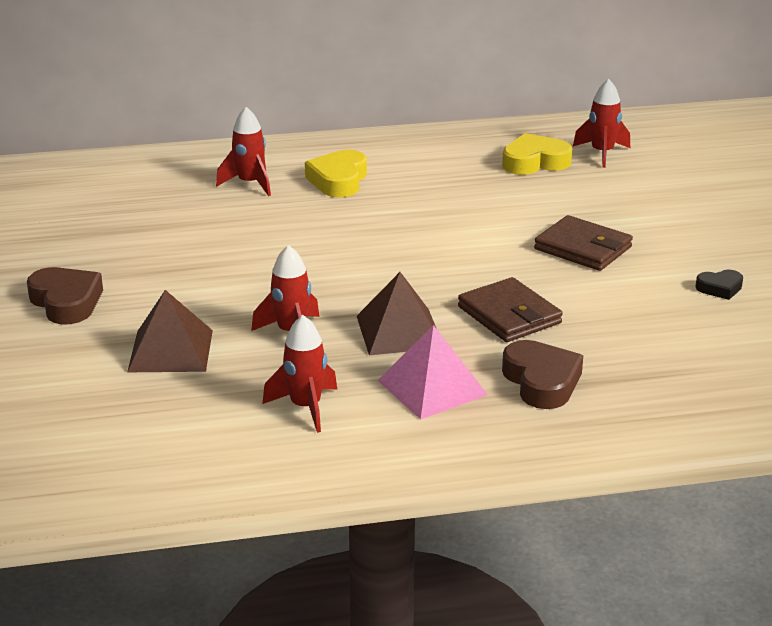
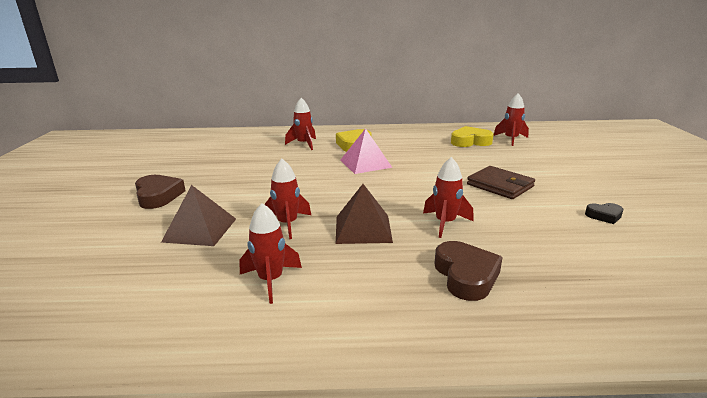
camera: 10 degrees right, 5 degrees down
(432, 387) = (375, 273): pink pyramid -> pink pyramid (365, 163)
(509, 315) = (445, 223): brown wallet -> red rocket

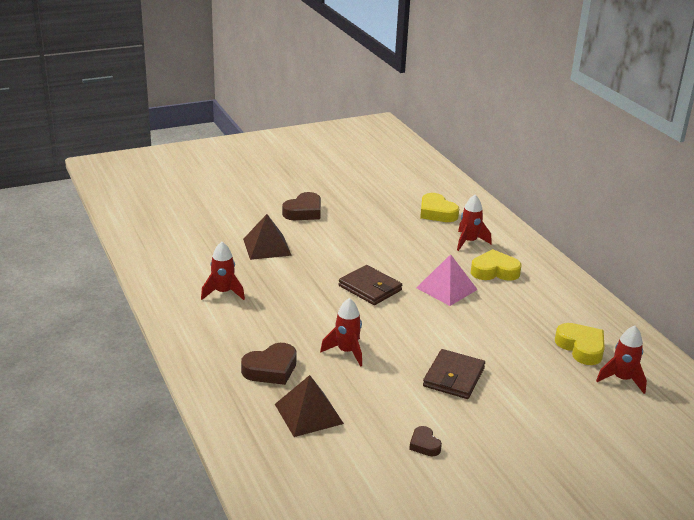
camera: 65 degrees right, 5 degrees up
(246, 145) = (437, 213): none -> yellow heart
(287, 224) = (297, 279): red rocket -> none
(339, 191) = (370, 288): none -> brown wallet
(363, 229) = (311, 313): brown pyramid -> brown pyramid (308, 413)
(604, 216) = (424, 444): black heart -> brown heart

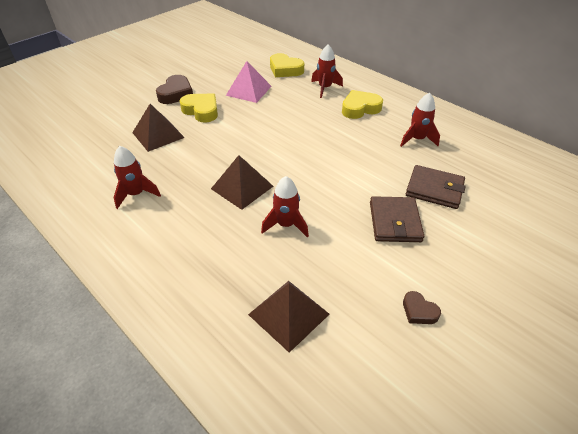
camera: 20 degrees left, 15 degrees up
(271, 369) = (223, 270): brown heart -> none
(323, 312) = (242, 187): none -> brown pyramid
(370, 288) = (270, 151): brown wallet -> brown wallet (434, 189)
(446, 288) = (333, 134): pink pyramid -> pink pyramid (248, 90)
(581, 347) = (471, 159): yellow heart -> yellow heart (201, 111)
(622, 379) = (521, 180): red rocket -> red rocket (417, 139)

